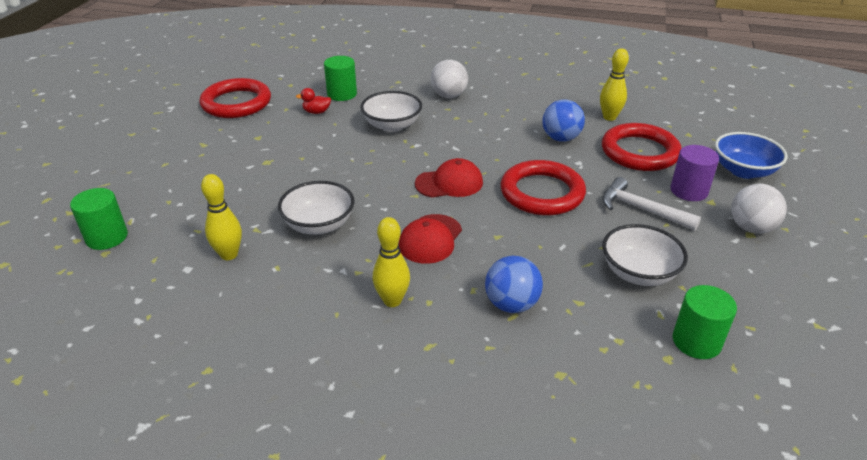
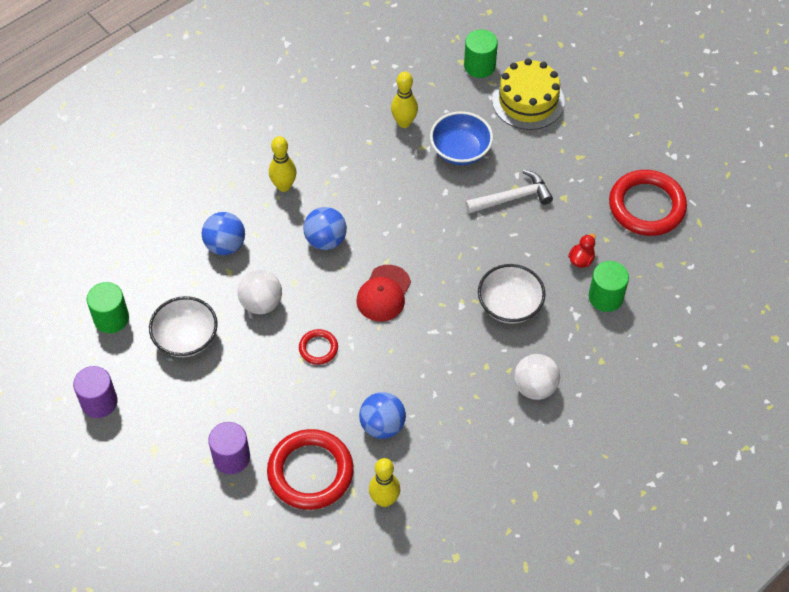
camera: 125 degrees right, 20 degrees up
(145, 191) = (528, 101): none -> yellow cake
(319, 225) = (397, 184): white bowl -> none
(430, 239) = (325, 240): red cap -> blue ball
(542, 193) = (318, 348): red ring -> red ring, size x0.48
(641, 209) = (241, 401): white hammer -> white hammer (512, 198)
(743, 171) = (217, 530): blue bowl -> blue bowl (460, 150)
(751, 228) = (158, 456): white ball -> white ball (261, 303)
(774, 293) = (99, 402): none -> purple cylinder

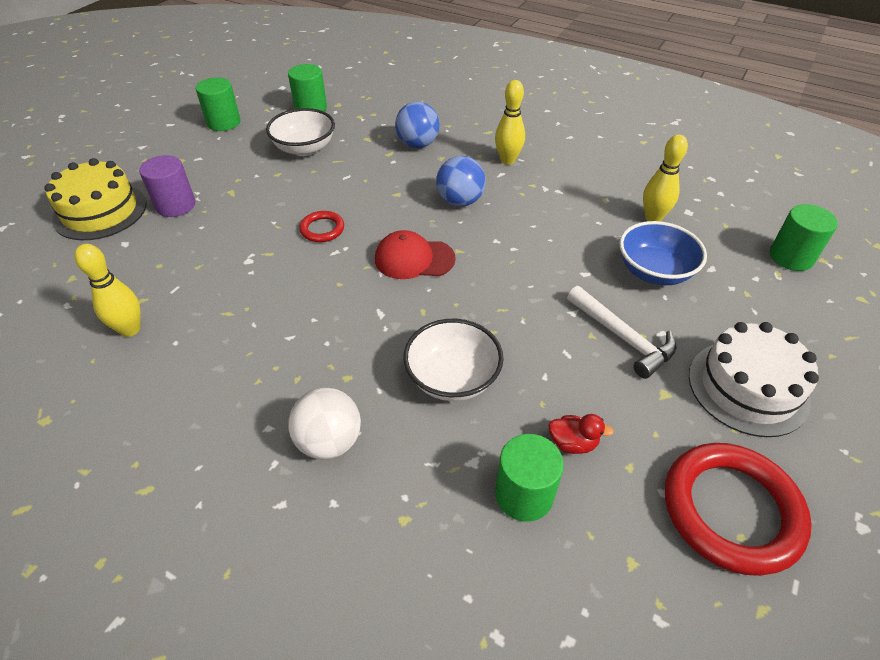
camera: 70 degrees right, 10 degrees down
(99, 402) = (224, 122): purple cylinder -> green cylinder
(261, 303) = (362, 180): white ball -> none
(310, 472) = (163, 261): red ring -> none
(382, 425) = (234, 302): blue ball -> none
(528, 101) = (786, 314): yellow cake -> yellow cake (100, 211)
(575, 154) = (747, 387): none -> white cake

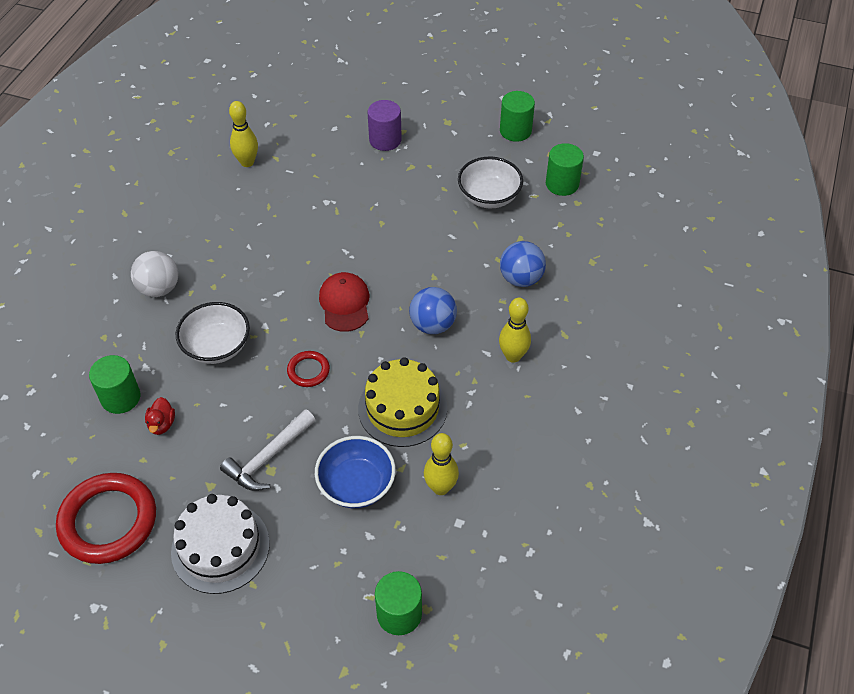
camera: 80 degrees right, 5 degrees up
(100, 211) = (369, 101): yellow cake -> yellow cake (402, 408)
(322, 229) = (372, 236): red ring -> red ring (308, 371)

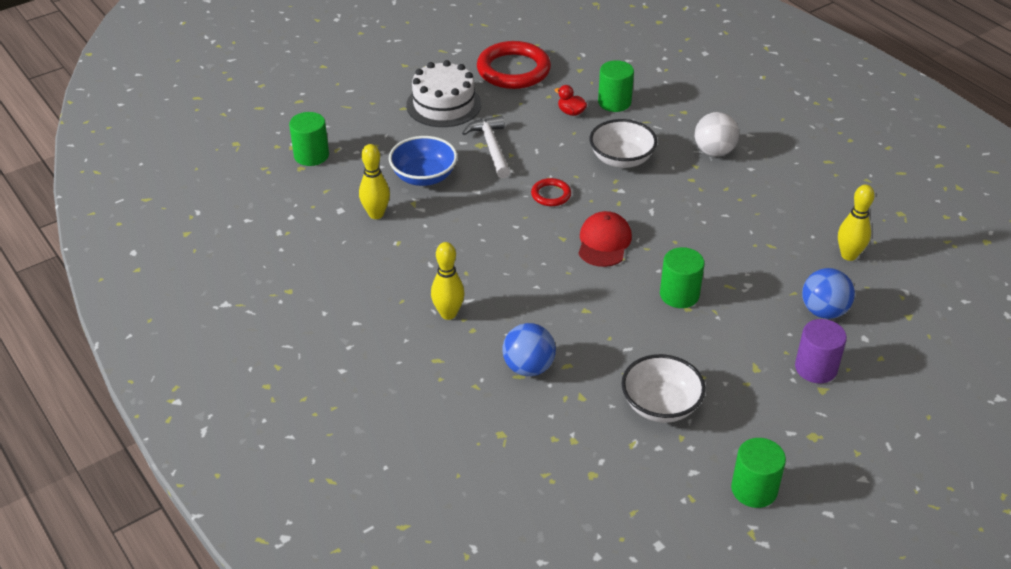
camera: 125 degrees right, 10 degrees down
(345, 303) = (604, 242): red cap -> red cap turned 105 degrees counterclockwise
(402, 408) = (464, 227): yellow cake -> none
(433, 325) = (530, 282): blue ball -> blue ball (823, 311)
(562, 184) = (631, 478): green cylinder -> green cylinder (679, 295)

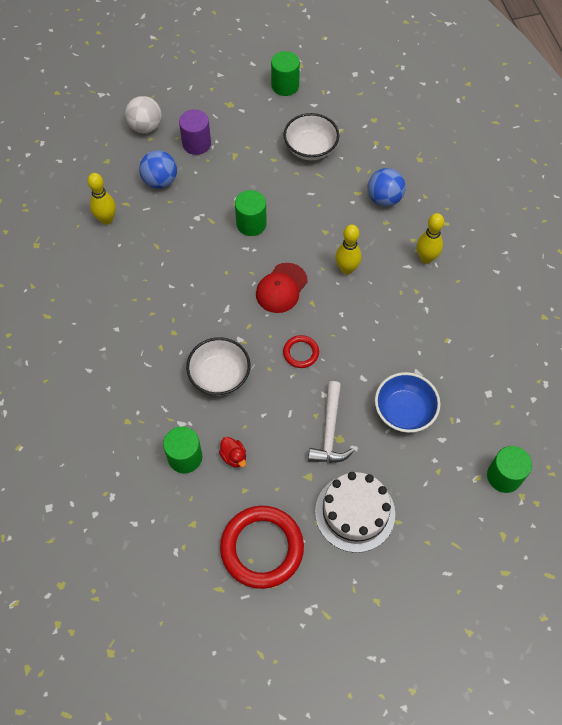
camera: 160 degrees left, 20 degrees up
(376, 214) = (458, 378): yellow bowling pin -> yellow bowling pin (346, 269)
(714, 152) = (134, 358): white ball -> white ball (145, 127)

